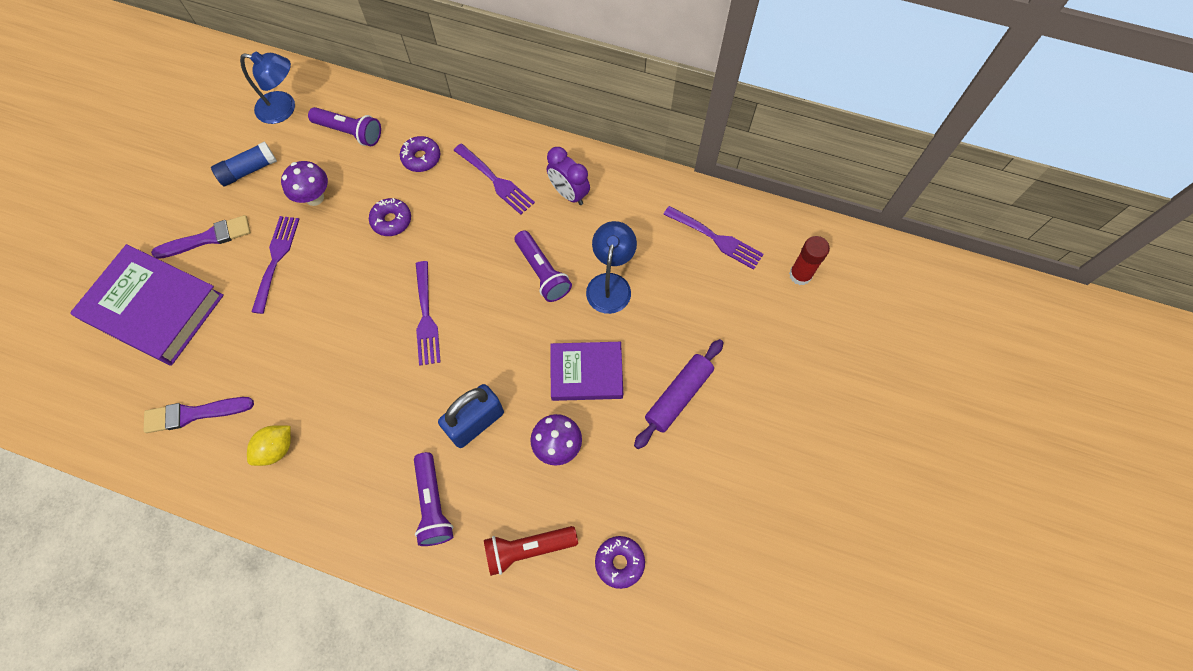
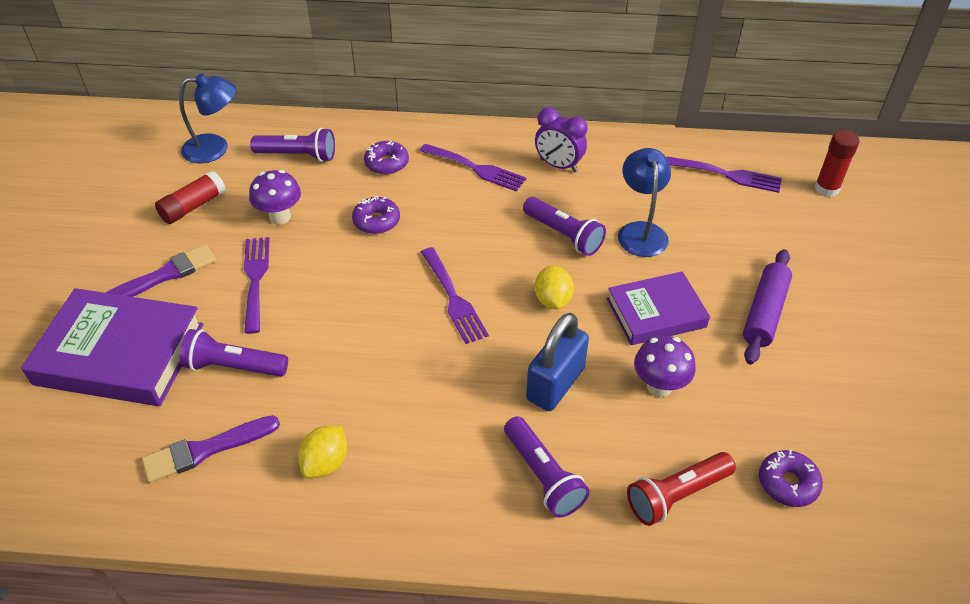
camera: 15 degrees left, 20 degrees down
(235, 342) = (234, 367): none -> purple flashlight
(248, 170) = (193, 206): blue glue stick -> red glue stick
(506, 339) = (552, 300): none -> yellow lemon

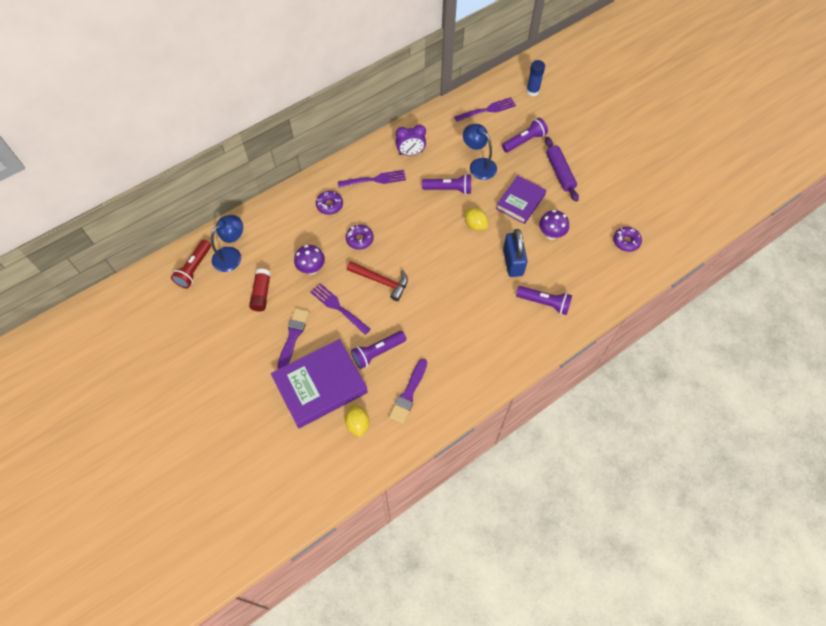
camera: 40 degrees left, 15 degrees up
(298, 155) = (280, 230): purple flashlight -> purple flashlight (524, 141)
(326, 463) = (461, 361): yellow lemon -> yellow lemon (358, 424)
(344, 285) = (381, 281): none -> red hammer
(453, 298) = (435, 253): purple fork -> none
(677, 495) = (595, 274): red flashlight -> red flashlight (194, 269)
(826, 188) = (532, 91): red glue stick -> blue glue stick

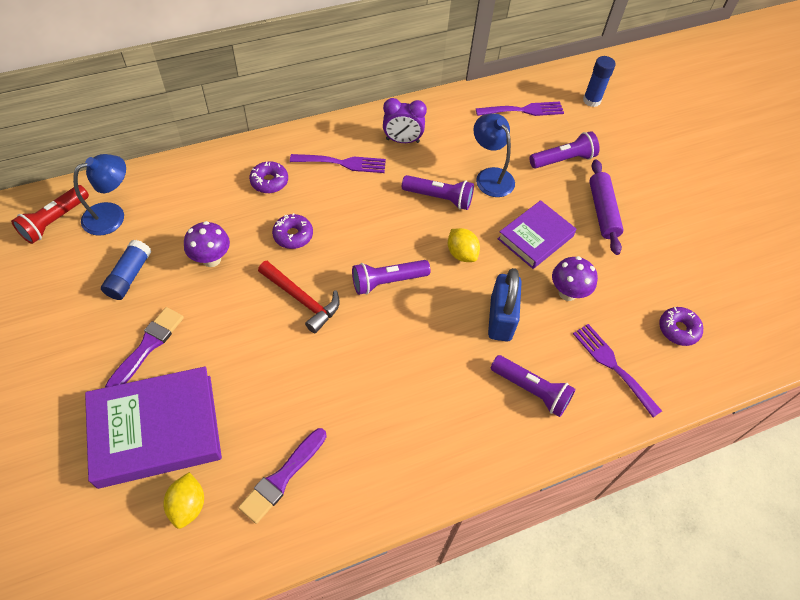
camera: 10 degrees right, 5 degrees down
(261, 294) = (129, 276): red glue stick -> blue glue stick
(338, 307) = (227, 321): purple fork -> purple fork (613, 366)
(378, 352) = (259, 401): purple flashlight -> purple flashlight (387, 281)

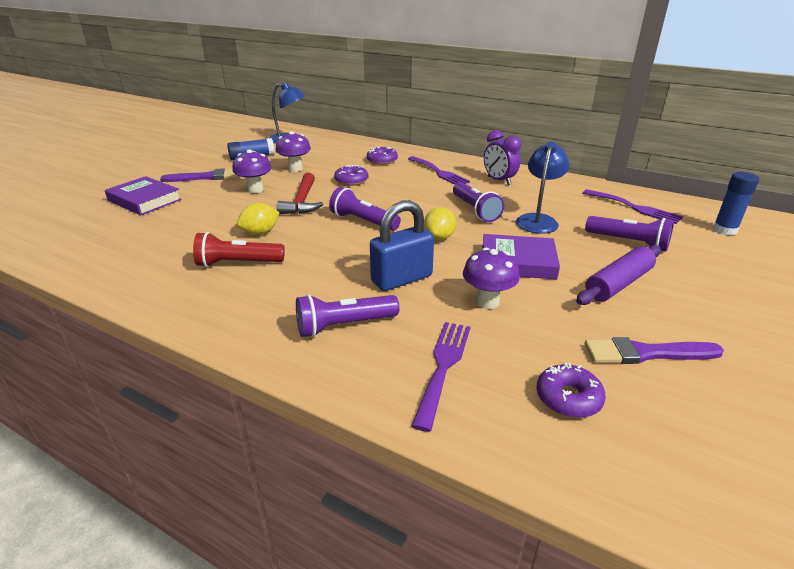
camera: 55 degrees right, 25 degrees down
(55, 221) = (265, 132): red flashlight -> red flashlight (238, 263)
(156, 430) = (144, 200): purple book -> purple book, size x0.63
(188, 505) = (91, 229): yellow lemon -> yellow lemon (260, 232)
(232, 321) = (255, 190): none -> purple mushroom
(282, 477) = (138, 249): purple brush -> purple brush (646, 353)
(531, 390) = (344, 325): purple flashlight -> purple flashlight turned 75 degrees clockwise

